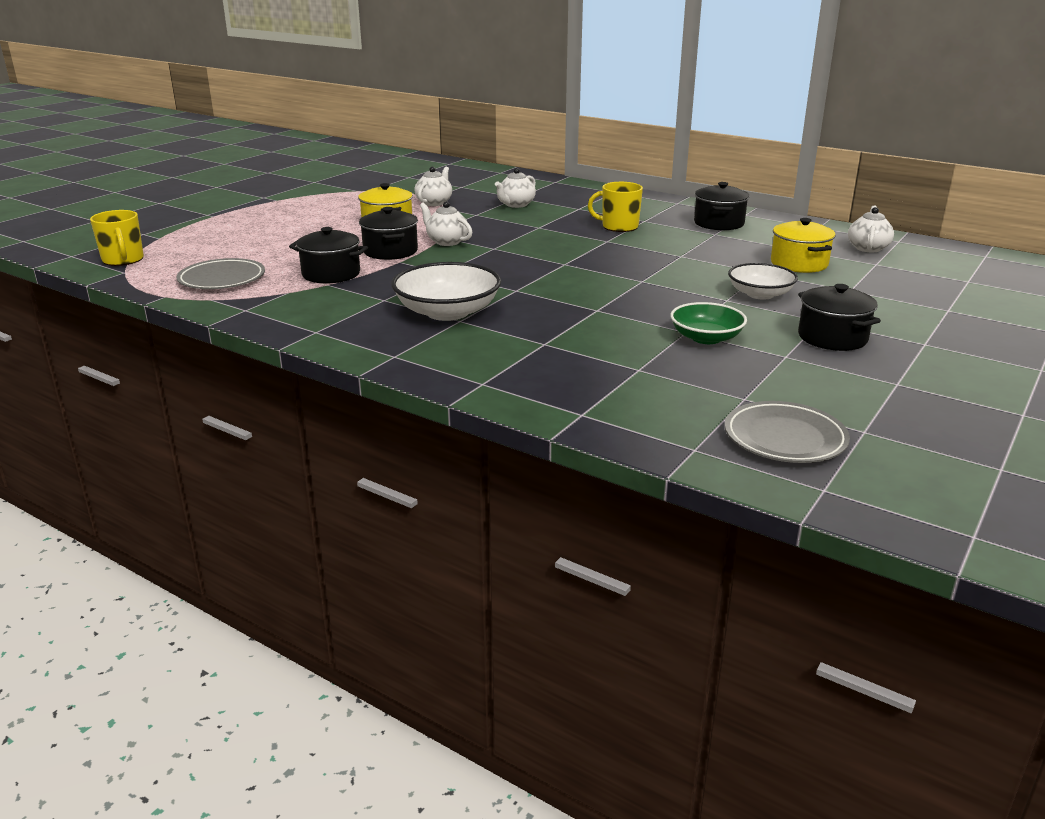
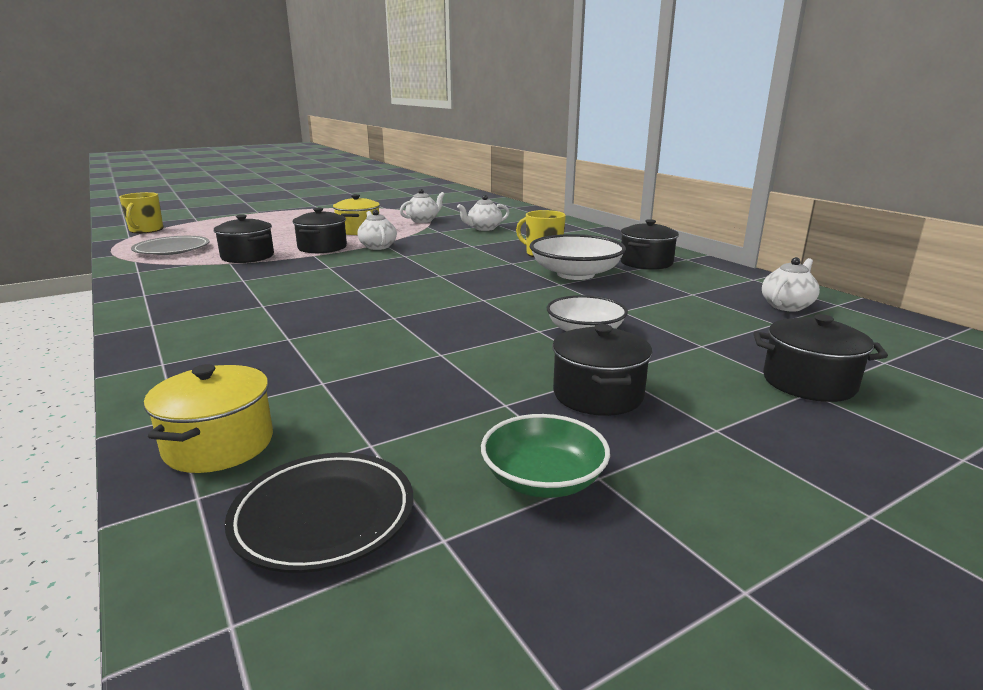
camera: 25 degrees right, 5 degrees down
(447, 312) = (267, 297): white bowl -> white bowl (575, 274)
(706, 338) = (450, 365): green bowl -> green bowl (543, 479)
(785, 438) = (324, 516): grey plate -> black plate
(799, 264) = (677, 309): yellow pot -> yellow pot (219, 444)
(941, 304) = (808, 383): none -> black pot

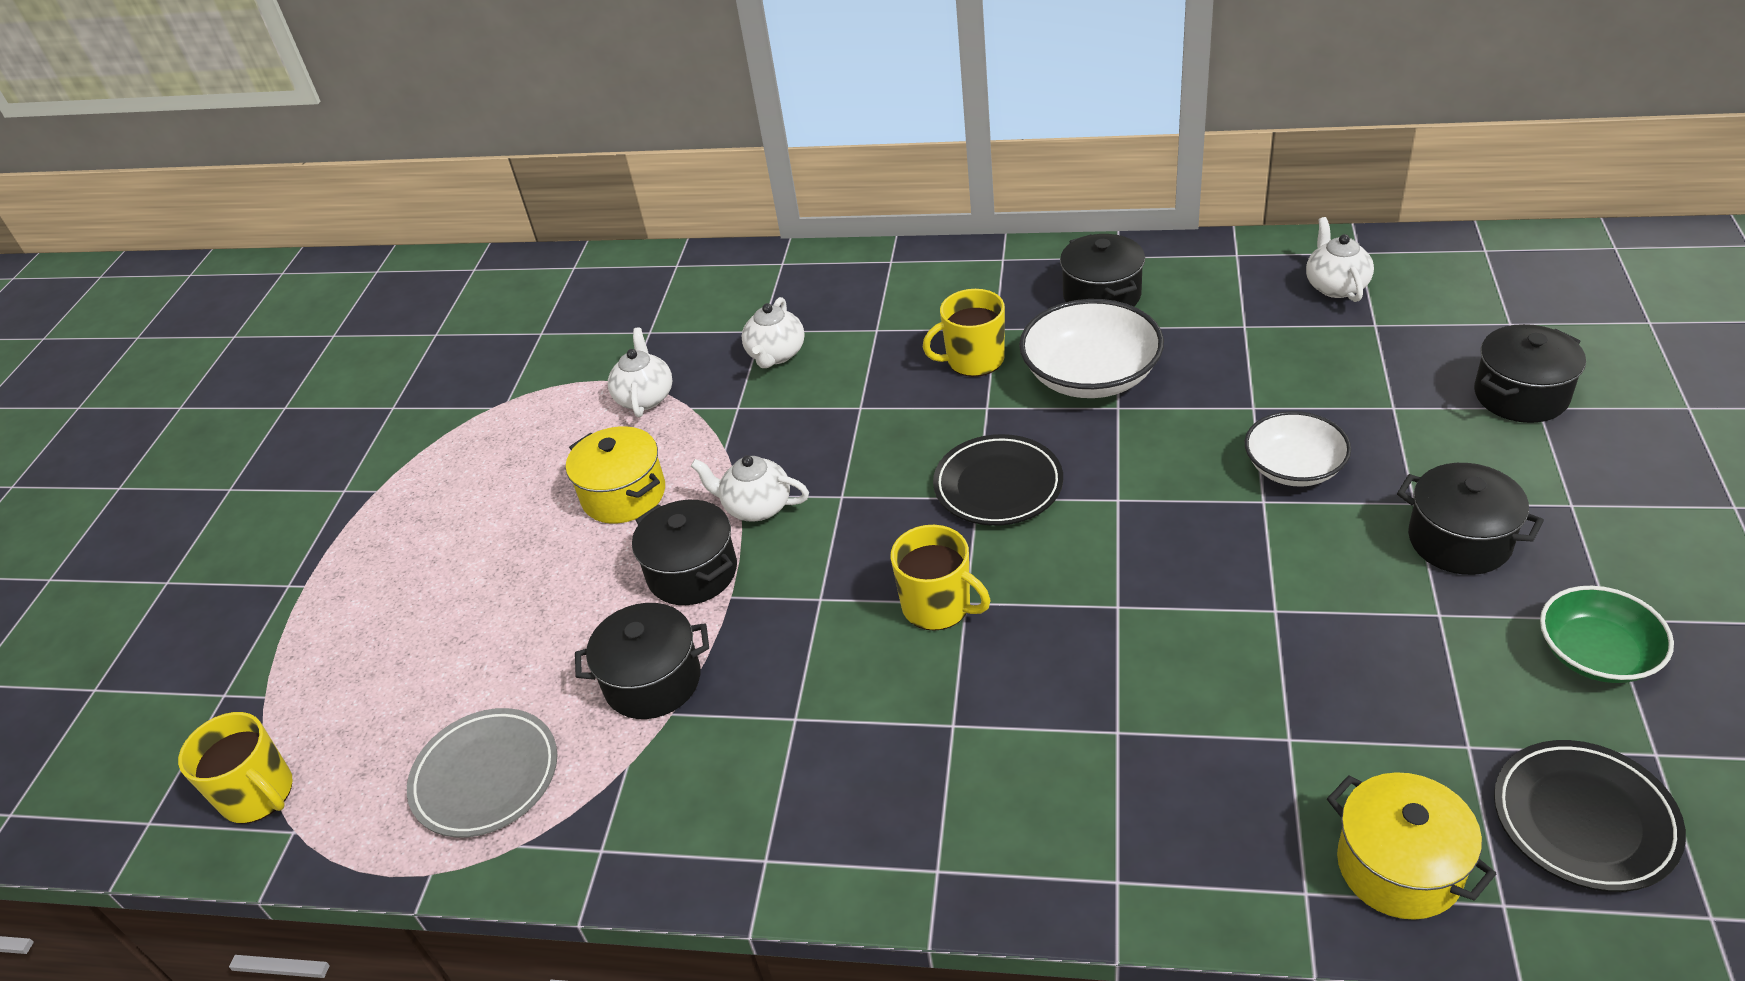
camera: 45 degrees left, 20 degrees up
(348, 285) = (938, 606): none -> yellow mug
(455, 276) = (998, 485): none -> black plate

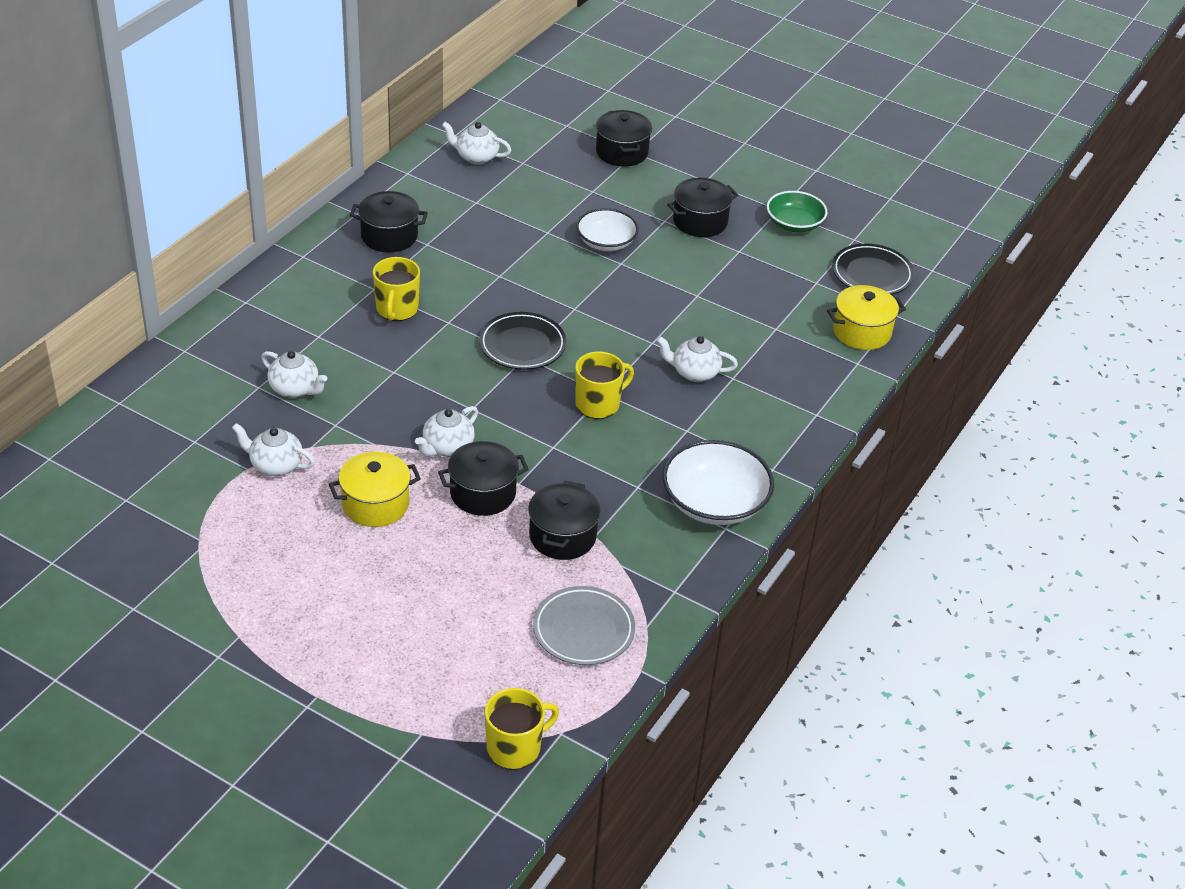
camera: 75 degrees left, 0 degrees up
(1090, 681) = (694, 372): none -> white teapot
(1091, 375) = (461, 273): white bowl -> white bowl (714, 502)

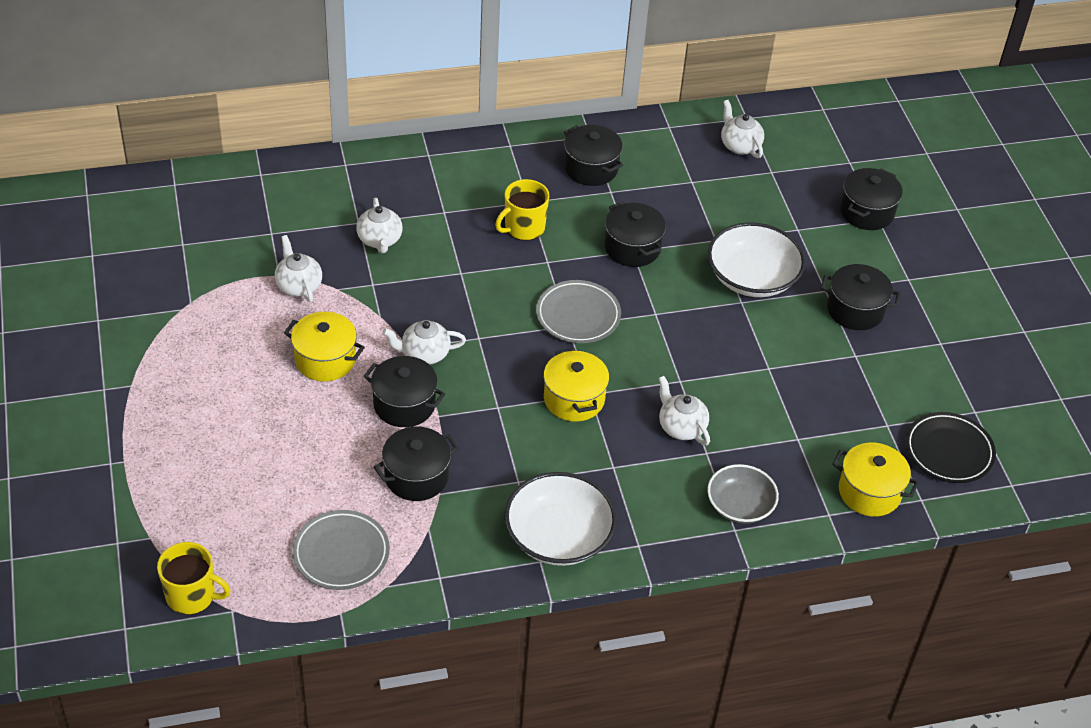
camera: 45 degrees right, 5 degrees up
(496, 274) = (632, 248): none -> black pot
(522, 345) = (578, 315): black plate -> grey plate
(598, 404) = (574, 399): yellow mug -> yellow pot
(606, 242) = (752, 277): white bowl -> white bowl, size x1.53
(794, 224) = (937, 364): green bowl -> none
(799, 396) = (740, 505): none -> grey bowl

